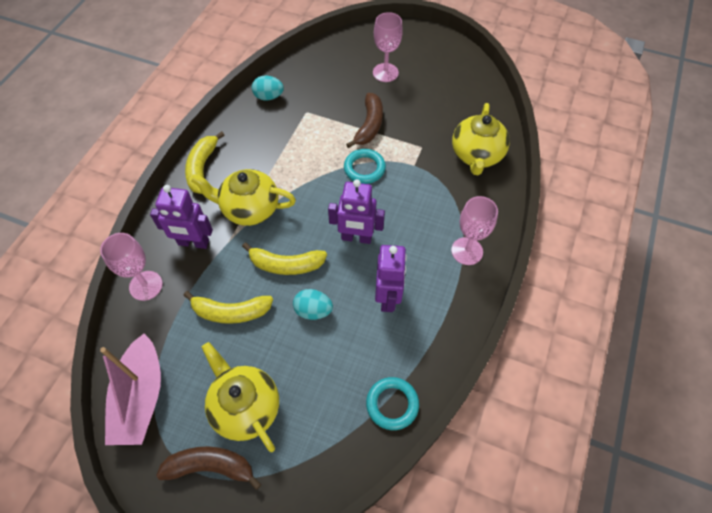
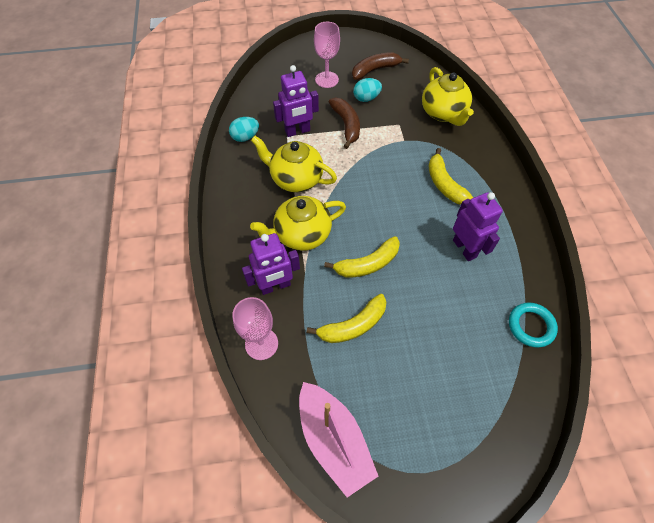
camera: 30 degrees left, 0 degrees up
(202, 167) = (233, 220): yellow banana -> yellow banana (444, 184)
(211, 466) = (437, 459): brown banana -> brown banana (375, 70)
(245, 407) = (426, 394): yellow teapot -> yellow teapot (295, 179)
(313, 310) = (417, 288): turquoise egg -> turquoise egg (366, 98)
(356, 238) = (405, 215): purple robot -> purple robot (297, 131)
(364, 168) = (369, 159): turquoise ring -> none
(467, 251) = (492, 185): pink goblet -> none

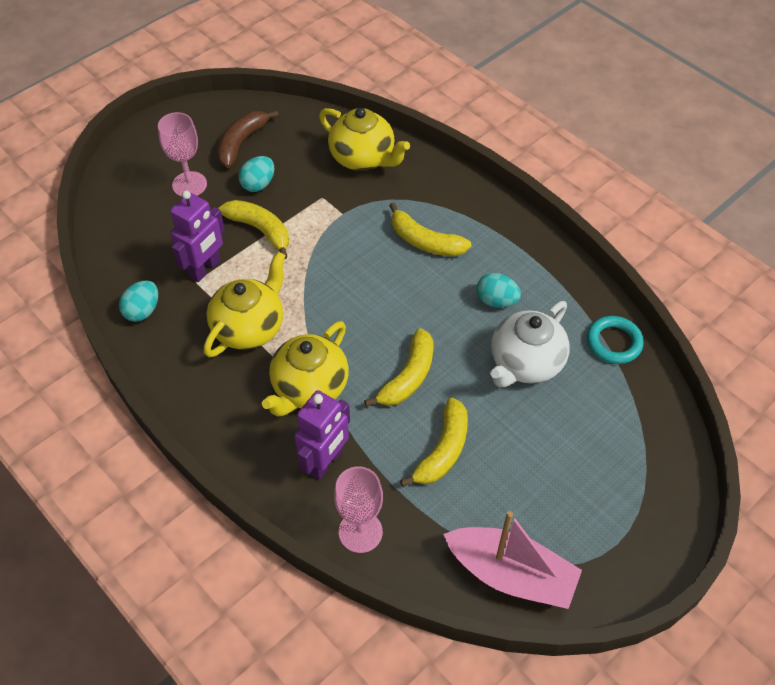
camera: 35 degrees left, 5 degrees down
(295, 179) = (249, 327): yellow teapot -> yellow teapot turned 135 degrees clockwise
(346, 125) = (260, 230): brown banana -> yellow banana
(453, 302) = (525, 363): none -> white teapot
(464, 248) = (496, 301): purple robot -> turquoise egg

